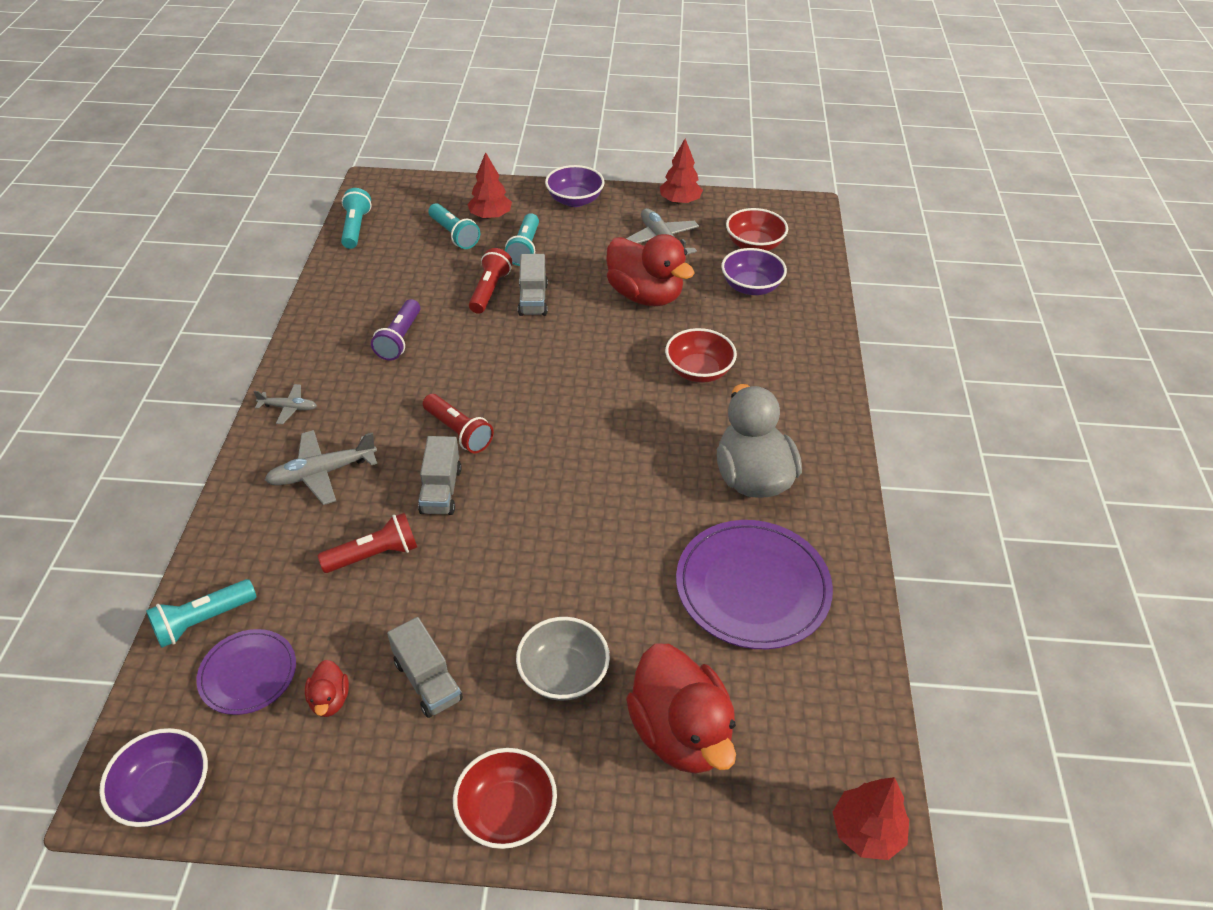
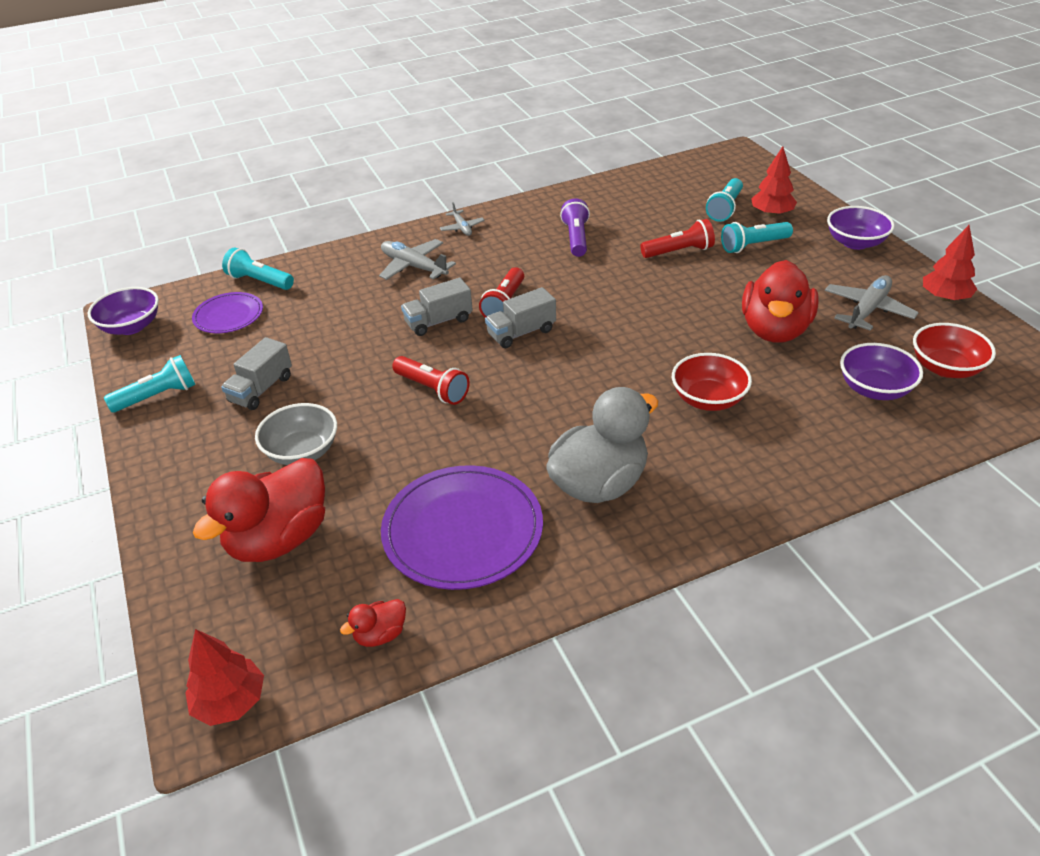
camera: 65 degrees right, 5 degrees down
(330, 700) = (224, 355): red duck -> red duck (380, 634)
(355, 228) = (675, 168): turquoise flashlight -> turquoise flashlight (158, 396)
(374, 554) = (356, 319): red flashlight -> red flashlight (433, 389)
(399, 339) = (576, 238): purple flashlight -> purple flashlight turned 105 degrees clockwise
(507, 812) = (169, 471): red bowl -> none
(533, 299) = (694, 275): grey truck -> grey truck (521, 332)

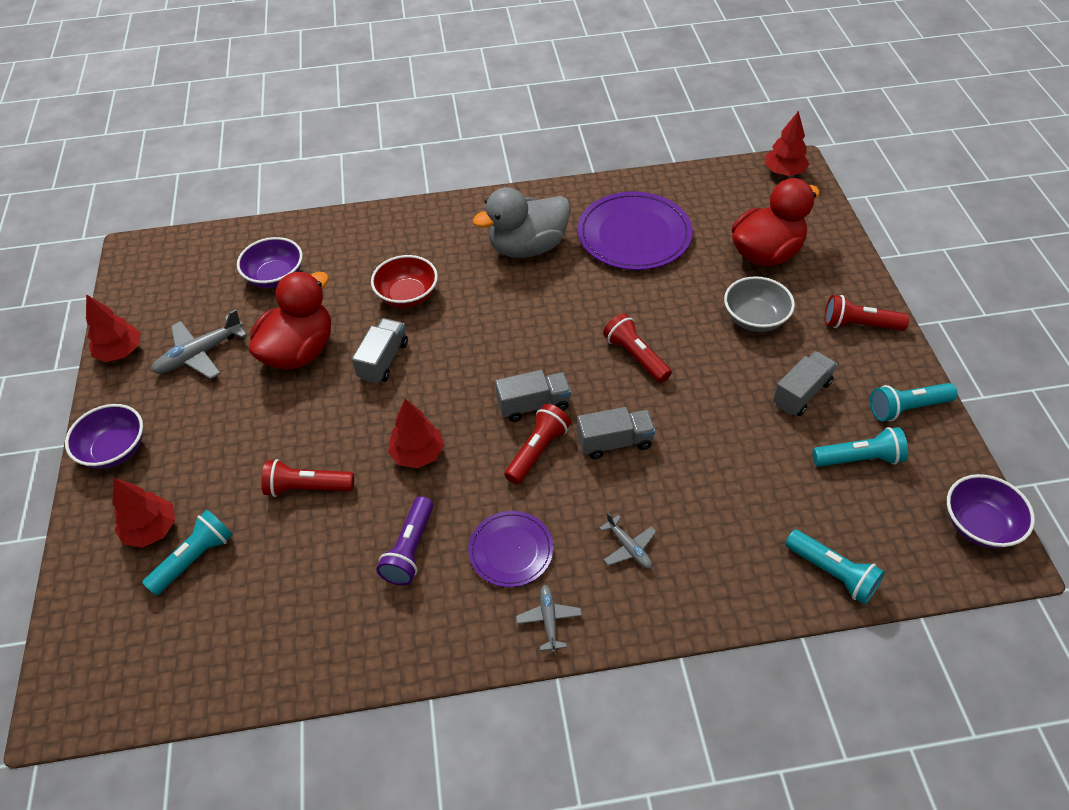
camera: 165 degrees left, 10 degrees up
(180, 468) = (859, 325): none -> red flashlight
(228, 315) = (860, 514): purple plate -> purple plate (511, 550)
(380, 634) = (696, 187): red duck -> none
(414, 266) = (629, 548): grey plane -> grey plane, size x0.59
(605, 284) = (418, 454): none -> red tree
(686, 338) = (383, 360): none -> grey truck
(753, 246) = (221, 475): turquoise flashlight -> turquoise flashlight (859, 458)
(946, 368) = (204, 282): red bowl -> none

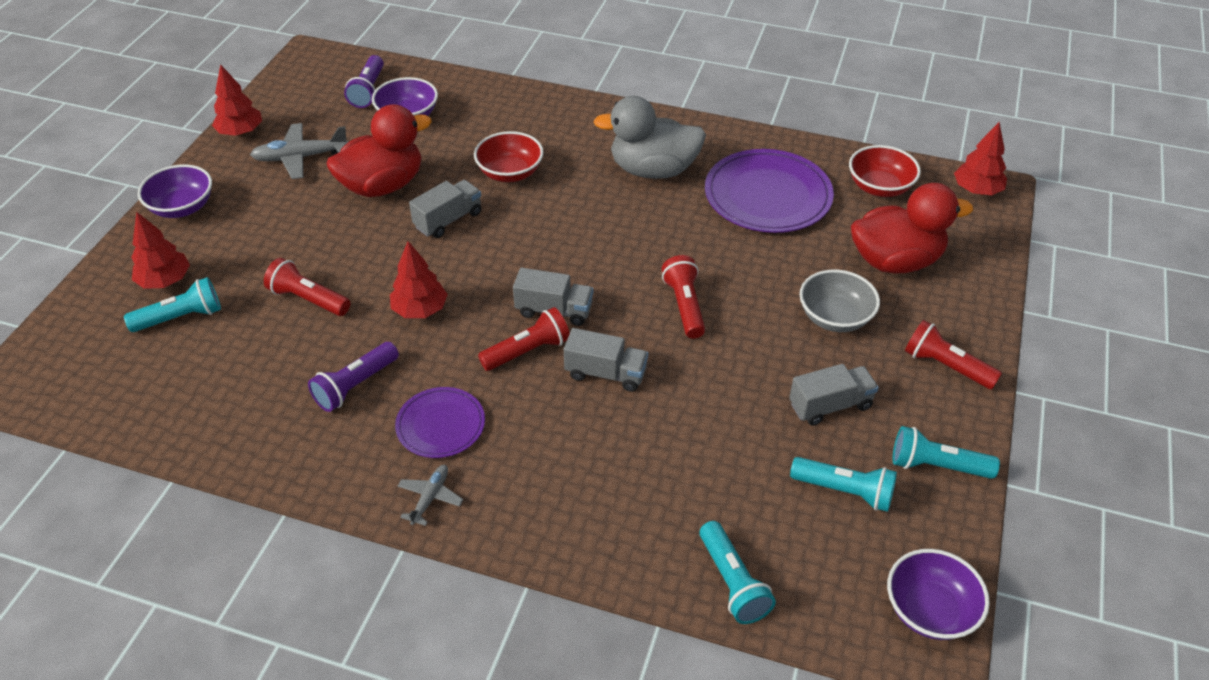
camera: 25 degrees right, 5 degrees down
(220, 265) = (368, 91): none -> purple flashlight
(629, 548) = (549, 470): grey plane -> none
(713, 196) = (879, 187): none -> red bowl

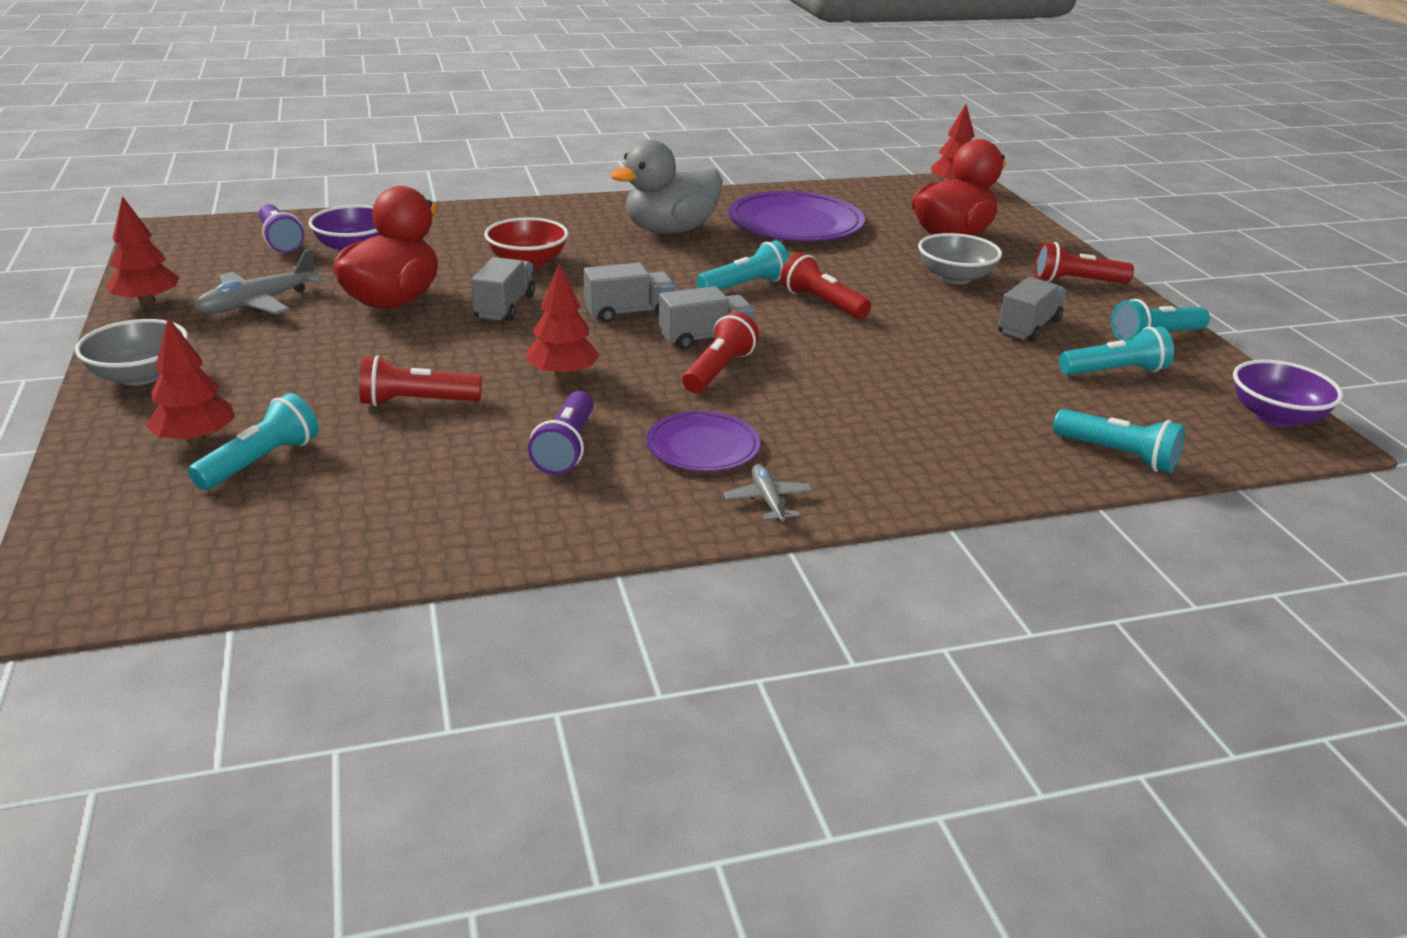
camera: 35 degrees left, 15 degrees down
(182, 207) = (140, 376): purple bowl -> grey bowl
(606, 373) = (814, 363): grey truck -> grey truck (629, 312)
(644, 261) = (745, 286): none -> turquoise flashlight
(879, 187) = (878, 199): red bowl -> none

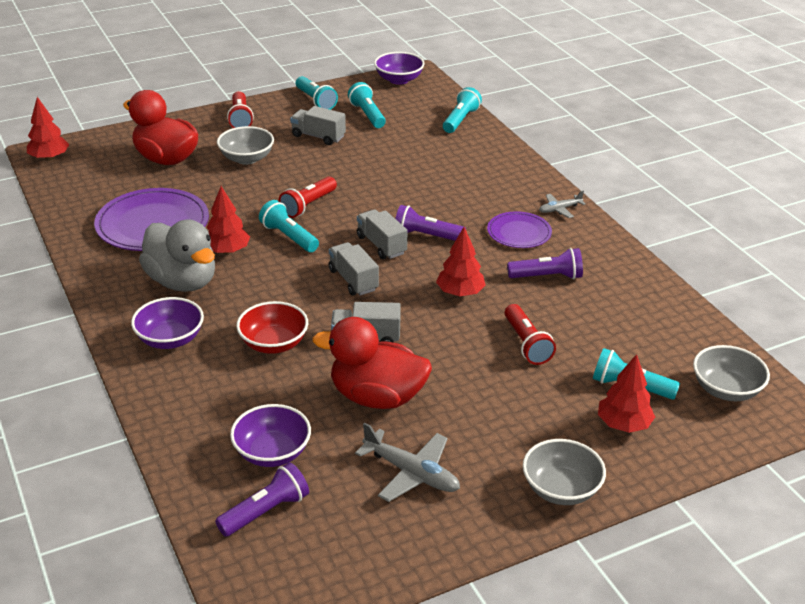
camera: 100 degrees left, 5 degrees up
(147, 302) = (436, 546): red tree -> red tree (227, 251)
(173, 546) = (726, 390): none -> grey bowl
(568, 221) = (170, 339): none -> purple bowl
(718, 370) = (426, 236): red flashlight -> purple flashlight

